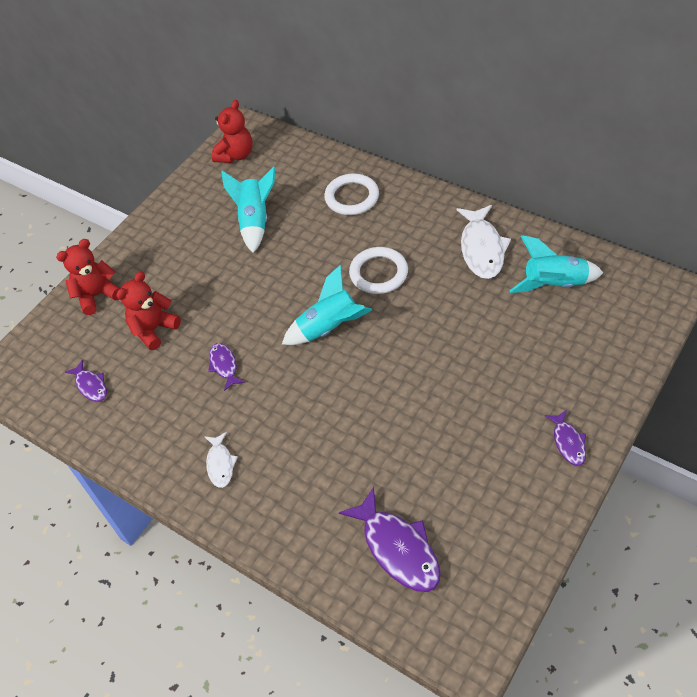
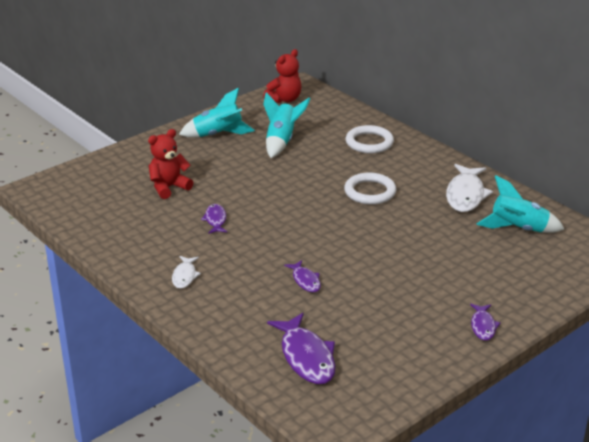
camera: 10 degrees right, 20 degrees down
(91, 385) = (103, 209): purple fish -> purple fish (305, 280)
(97, 295) = (133, 159): red teddy bear -> none
(329, 328) = (312, 216): turquoise rocket -> turquoise rocket (218, 135)

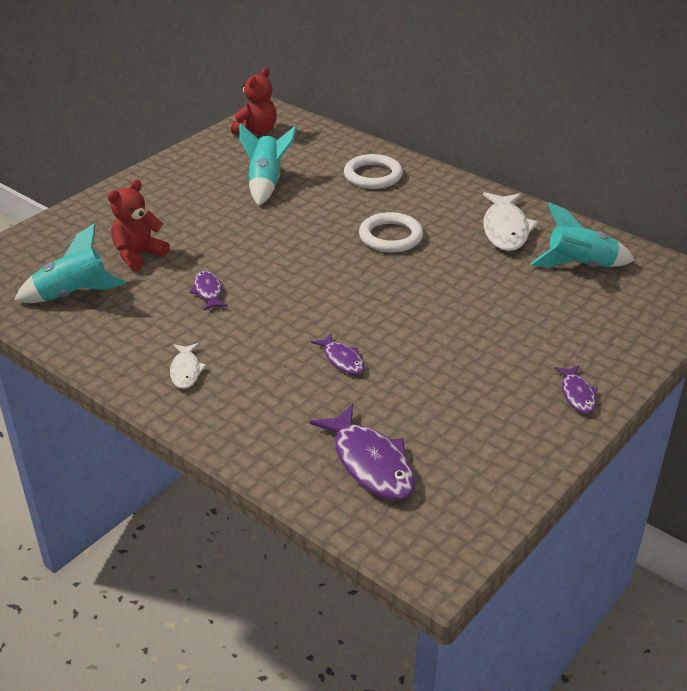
camera: 10 degrees left, 5 degrees up
(218, 135) = (185, 182): turquoise rocket -> turquoise rocket (73, 294)

